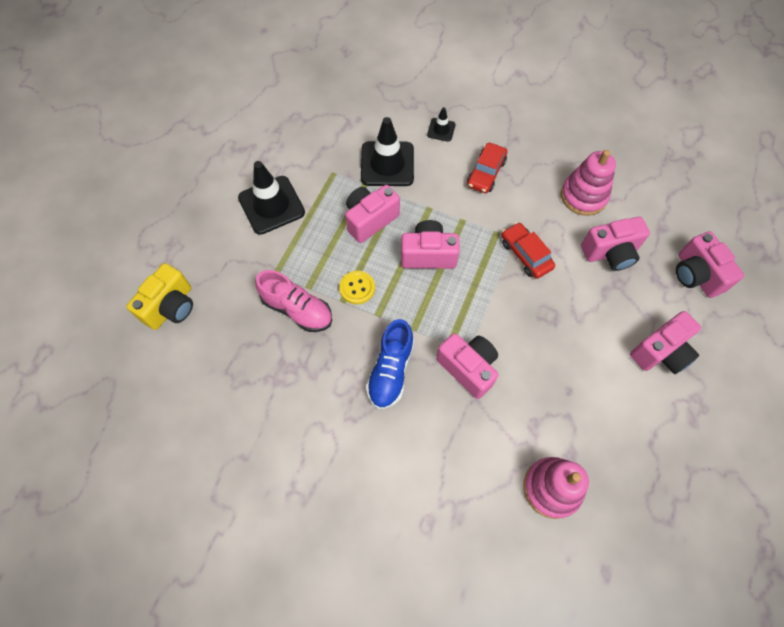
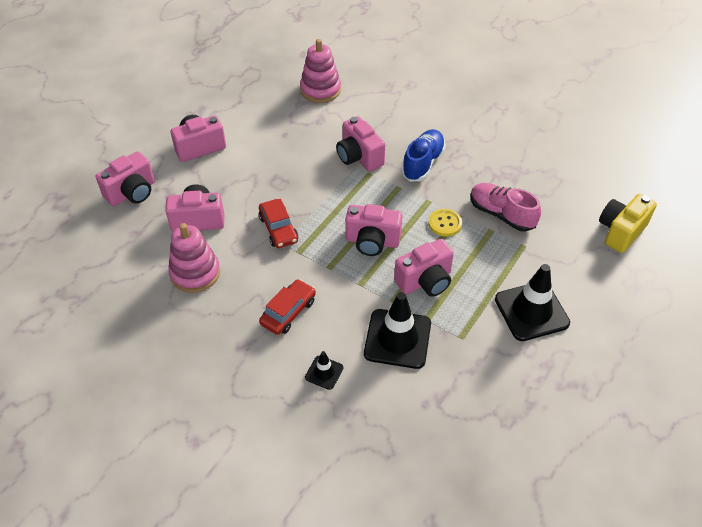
camera: 170 degrees left, 15 degrees down
(696, 275) = (132, 193): pink camera -> pink camera turned 60 degrees clockwise

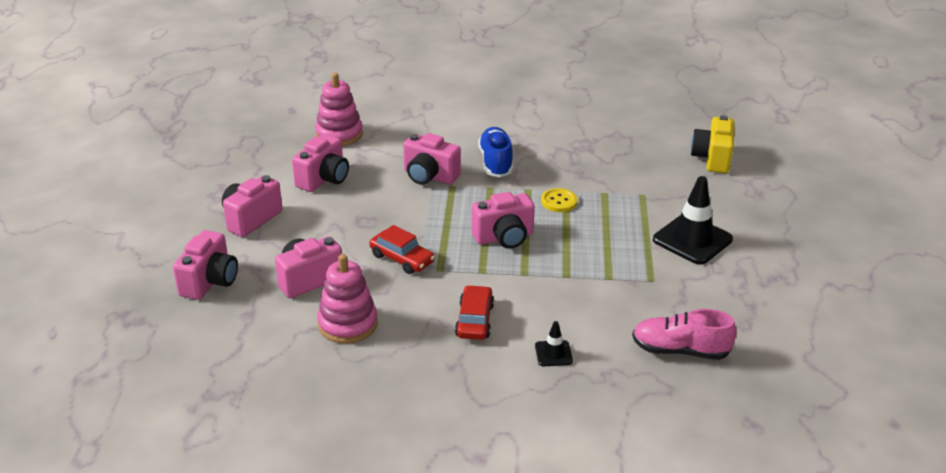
camera: 30 degrees left, 15 degrees down
(397, 339) = (596, 302): black traffic cone -> none
(425, 281) = (581, 250): pink camera -> pink camera (324, 179)
(501, 214) = (602, 178): pink shoe -> pink shoe (680, 350)

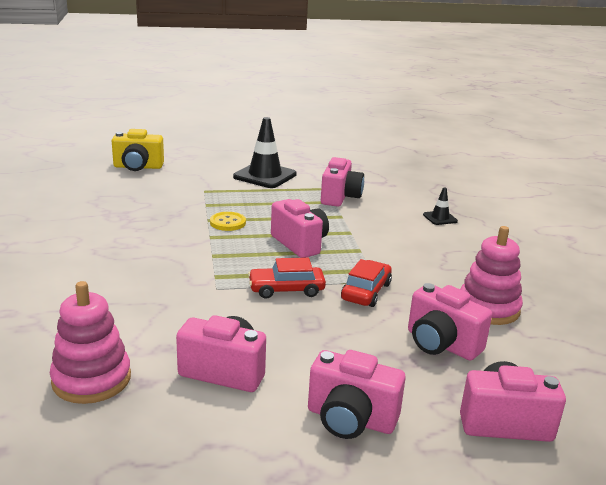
camera: 105 degrees left, 10 degrees down
(429, 176) = (197, 292): pink camera -> pink camera (340, 197)
(475, 320) = (428, 249): red car -> red car (286, 289)
(496, 162) = (159, 256): blue shoe -> none
(680, 350) = (399, 181): pink shoe -> none

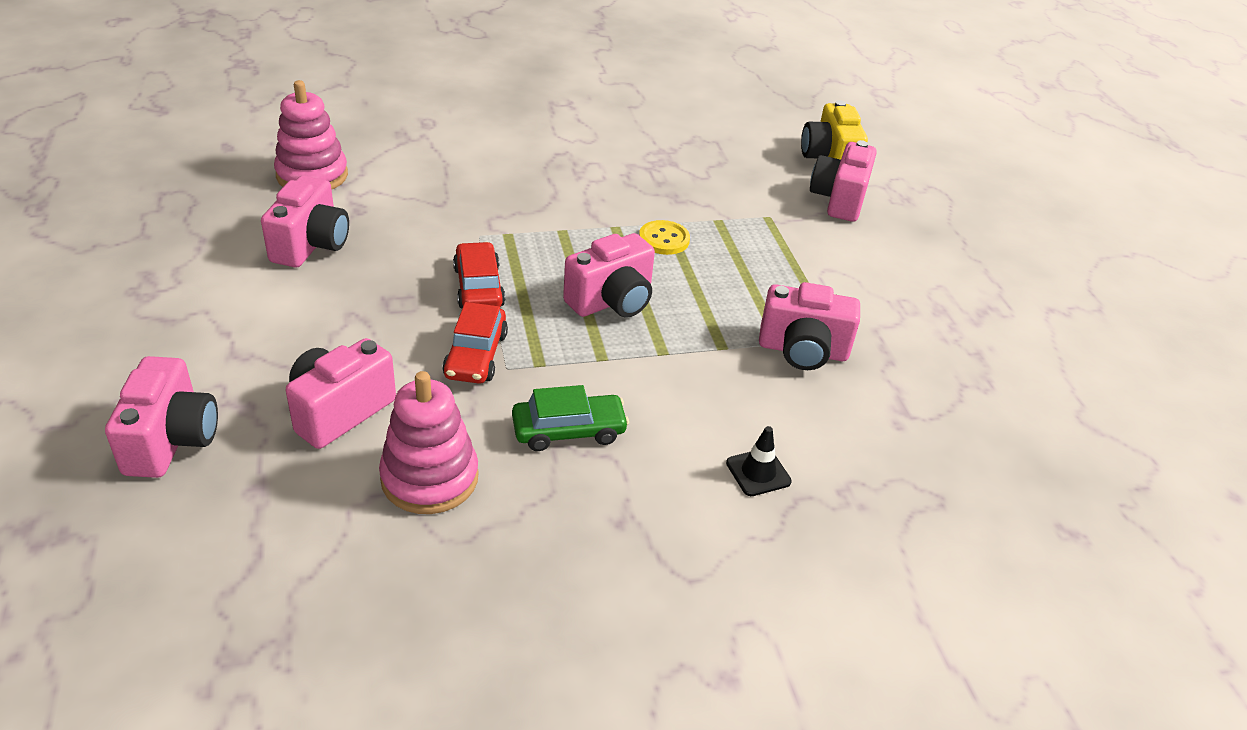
camera: 85 degrees right, 15 degrees up
(265, 176) = (859, 271): black traffic cone -> none
(350, 419) = (212, 323): pink camera -> pink camera (839, 200)
(366, 292) = (475, 355): red car -> red car turned 75 degrees clockwise
(428, 263) = (569, 431): none -> green car

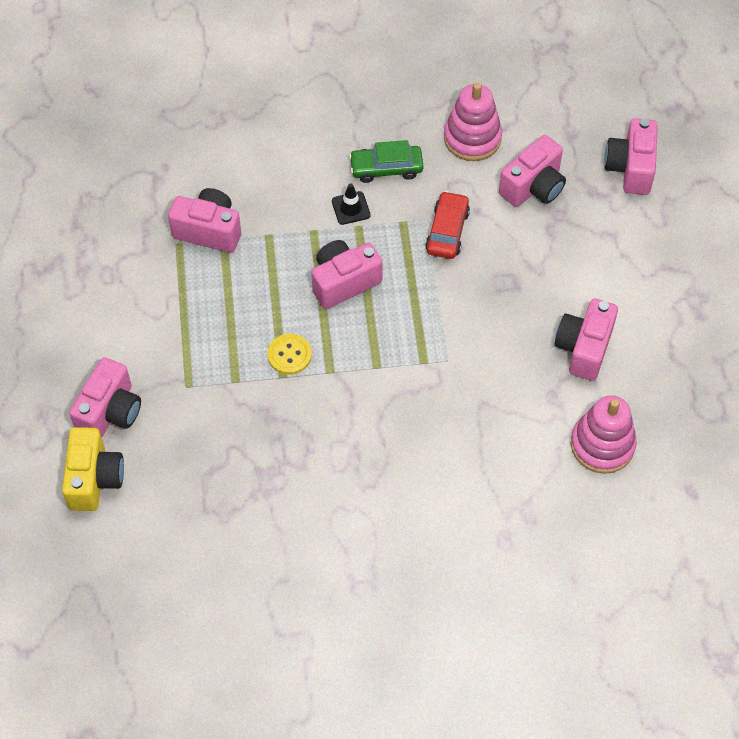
camera: 170 degrees left, 20 degrees up
(479, 287) = (446, 299): red car -> none
(758, 472) = (271, 135): black traffic cone -> black traffic cone (351, 208)

